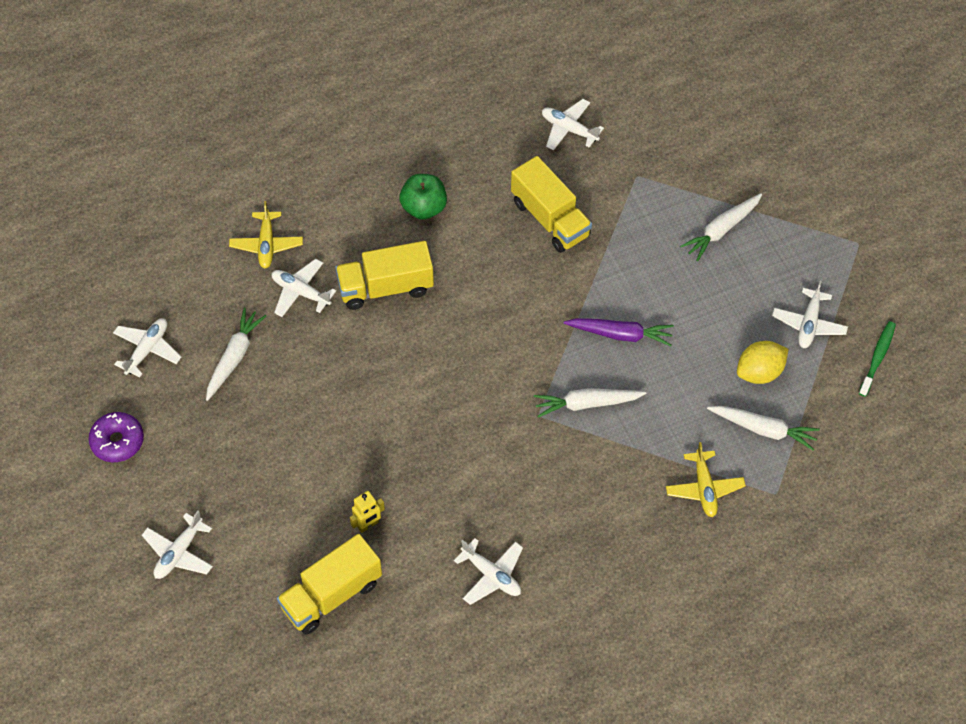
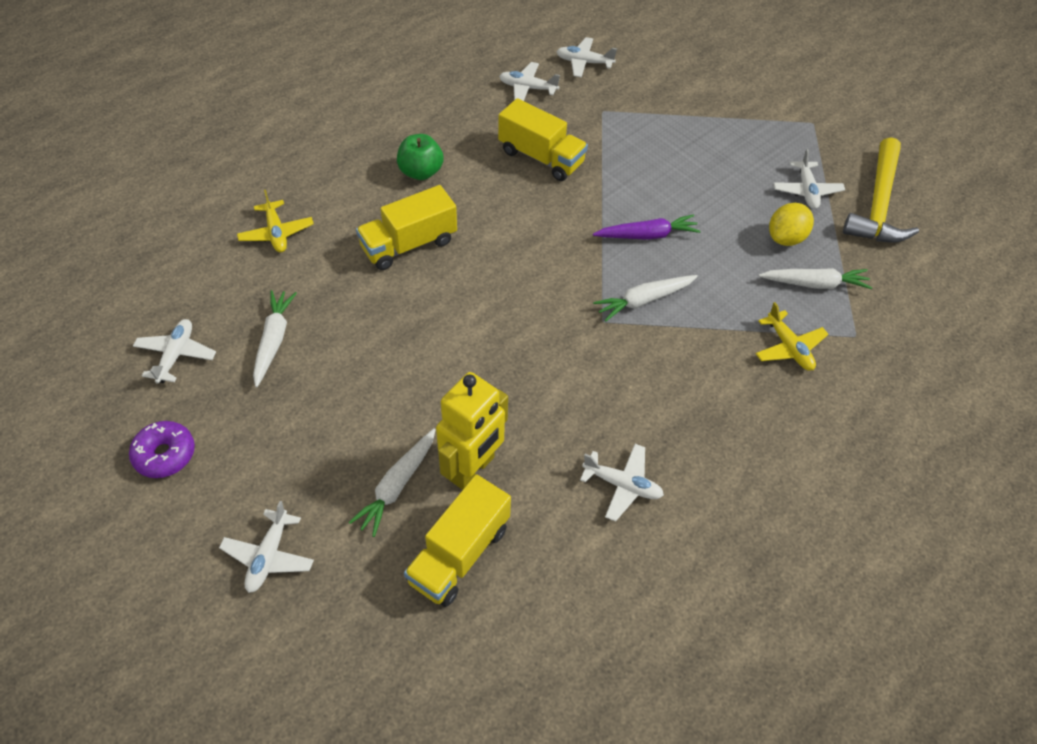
camera: 20 degrees left, 5 degrees down
(301, 292) = (325, 267): white plane -> white plane (584, 63)
(368, 525) = (472, 469): yellow robot -> yellow robot, size x2.11
(721, 230) = (695, 136): white carrot -> white carrot (397, 485)
(877, 358) = (878, 204): green toothbrush -> yellow hammer

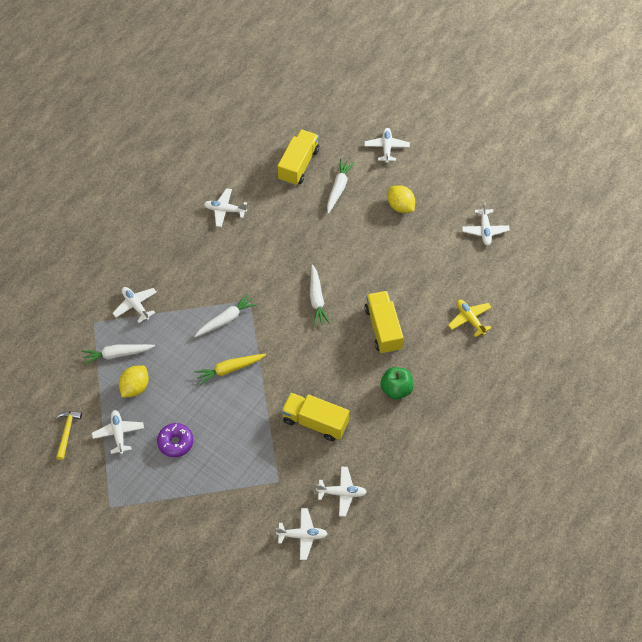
camera: 170 degrees right, 5 degrees up
(165, 454) = (460, 180): purple donut -> purple donut (175, 442)
(274, 340) = (436, 249): white carrot -> white carrot (317, 299)
(297, 426) = (400, 206): none -> yellow lemon
(408, 244) = (383, 329): yellow truck -> yellow truck turned 60 degrees counterclockwise
(472, 469) = (303, 203): yellow robot -> none
(647, 235) = (229, 369): purple carrot -> yellow carrot
(789, 347) = (135, 306): yellow plane -> white plane
(878, 204) = (67, 432): yellow hammer -> yellow hammer, size x0.51

